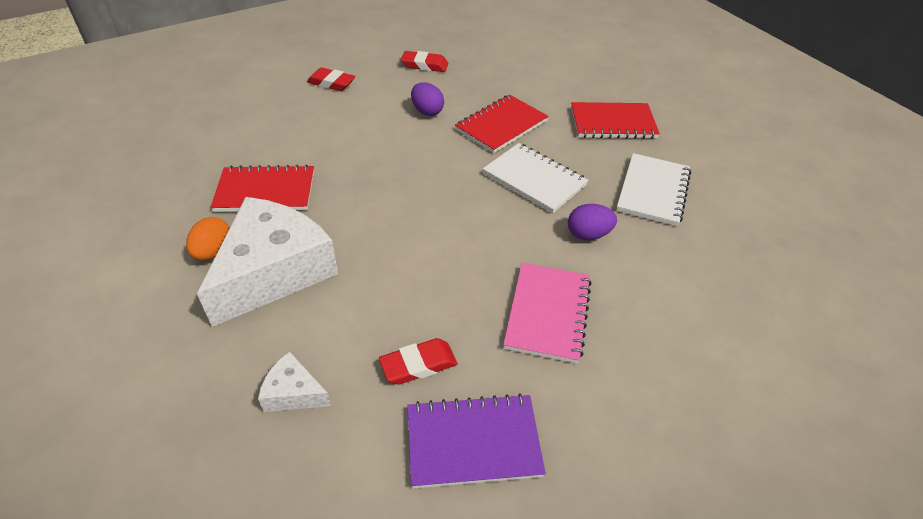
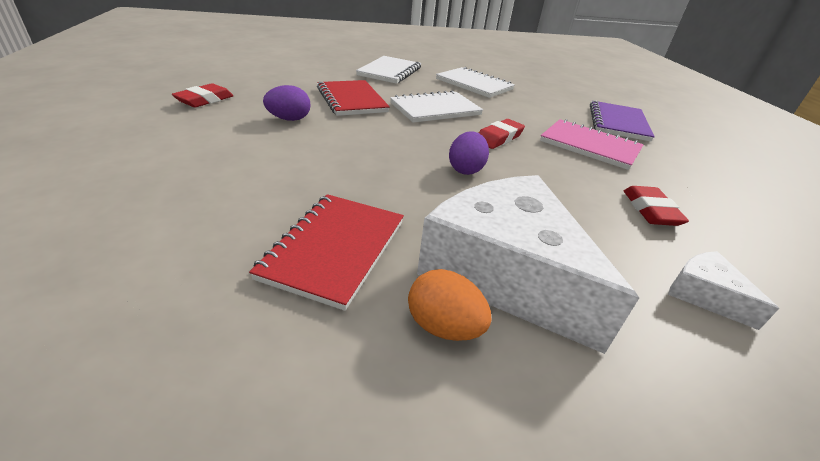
camera: 70 degrees left, 10 degrees down
(293, 392) = (704, 295): white cheese -> white cheese turned 105 degrees clockwise
(331, 83) = (148, 151): red eraser -> red eraser (498, 138)
(473, 442) = (727, 207): purple notebook -> purple notebook (618, 123)
(588, 234) = (509, 112): purple egg -> purple egg (466, 169)
(612, 123) = (389, 72): red notebook -> white notebook

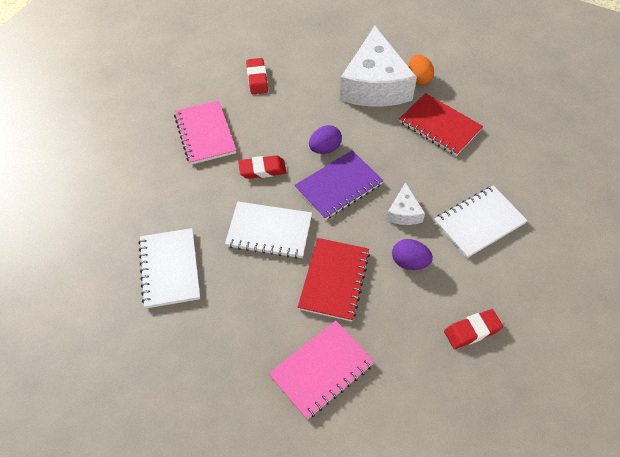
camera: 140 degrees left, 20 degrees up
(322, 72) = (321, 370): none -> pink notebook
(334, 249) = (439, 126): red notebook -> red notebook turned 75 degrees clockwise
(389, 72) = (236, 343): white notebook -> white notebook (479, 223)
(618, 123) = (130, 148): purple notebook -> purple notebook (338, 186)
(650, 210) = (257, 79): red eraser -> red eraser turned 45 degrees counterclockwise
(704, 295) = (304, 44): white cheese -> white cheese (404, 212)

